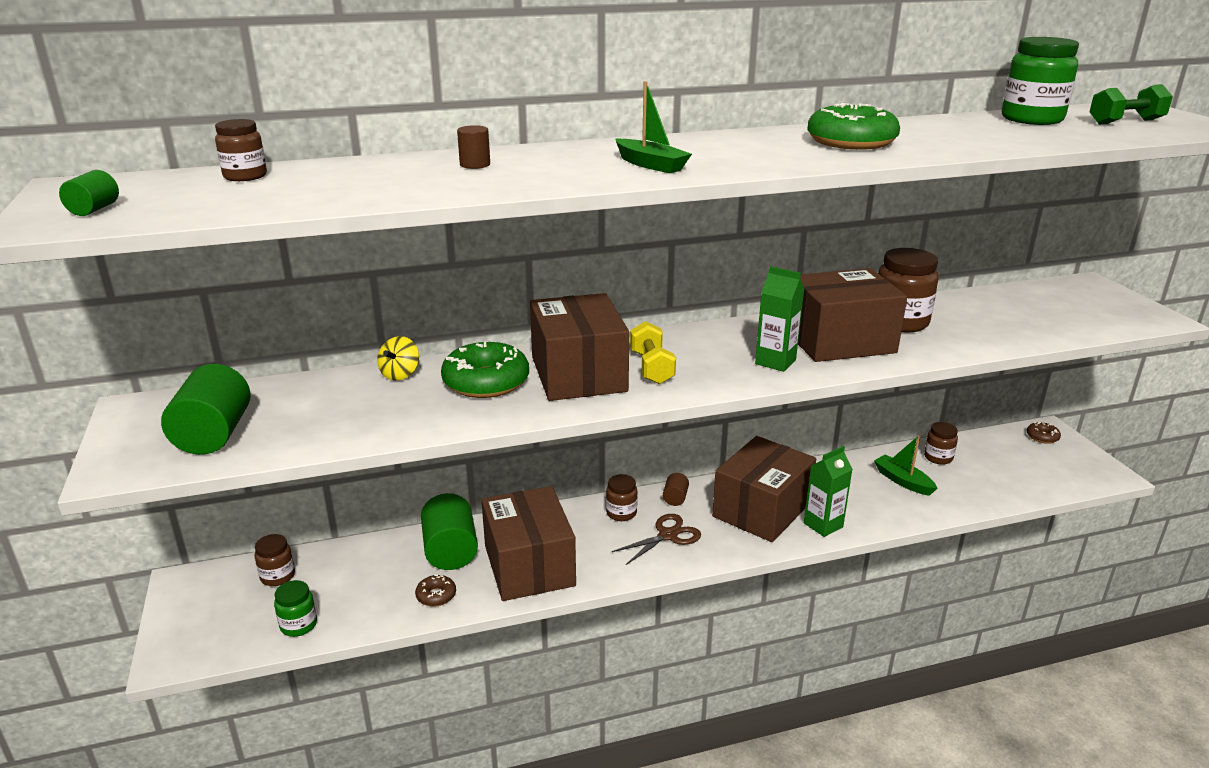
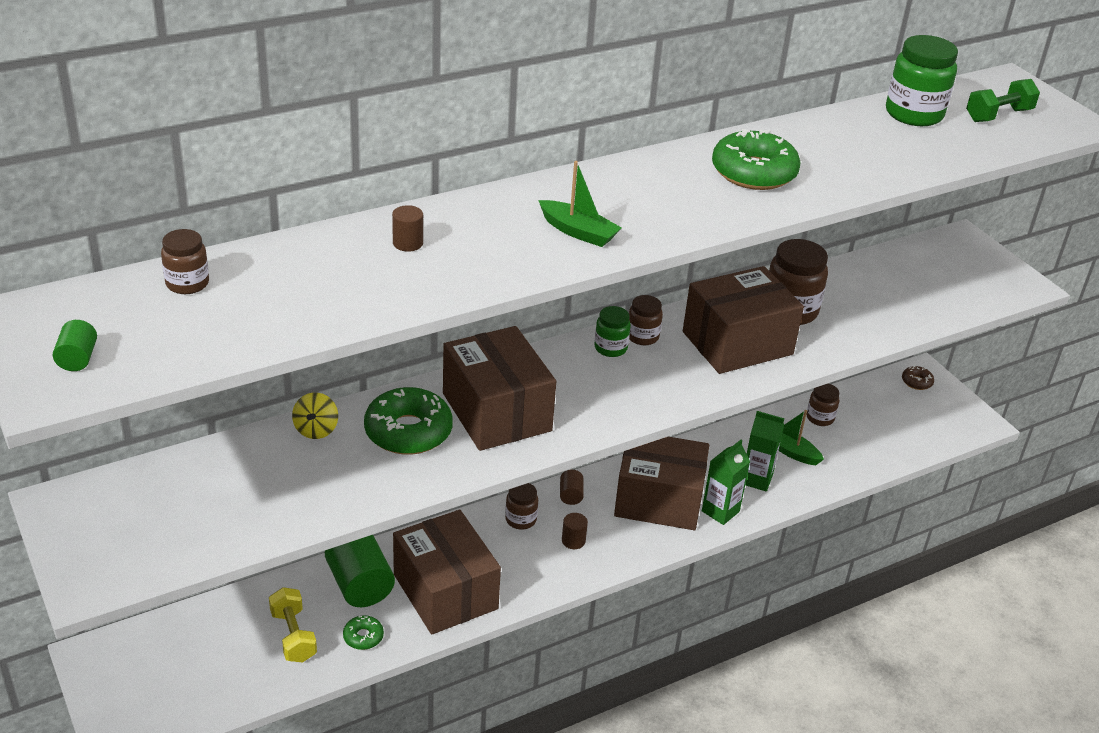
camera: 15 degrees left, 10 degrees up
(213, 435) = (163, 530): green cylinder -> none
(278, 576) = (190, 636): brown jar -> brown jar (642, 336)
(298, 625) = (236, 687): green jar -> green jar (610, 348)
(436, 595) = (363, 637): brown donut -> green donut
(651, 368) = (565, 396): yellow dumbbell -> yellow dumbbell (293, 636)
(668, 535) = (573, 540): brown scissors -> brown cylinder
(761, 510) = (658, 500): brown box -> brown box turned 75 degrees clockwise
(775, 362) = (682, 377): green carton -> green carton (756, 479)

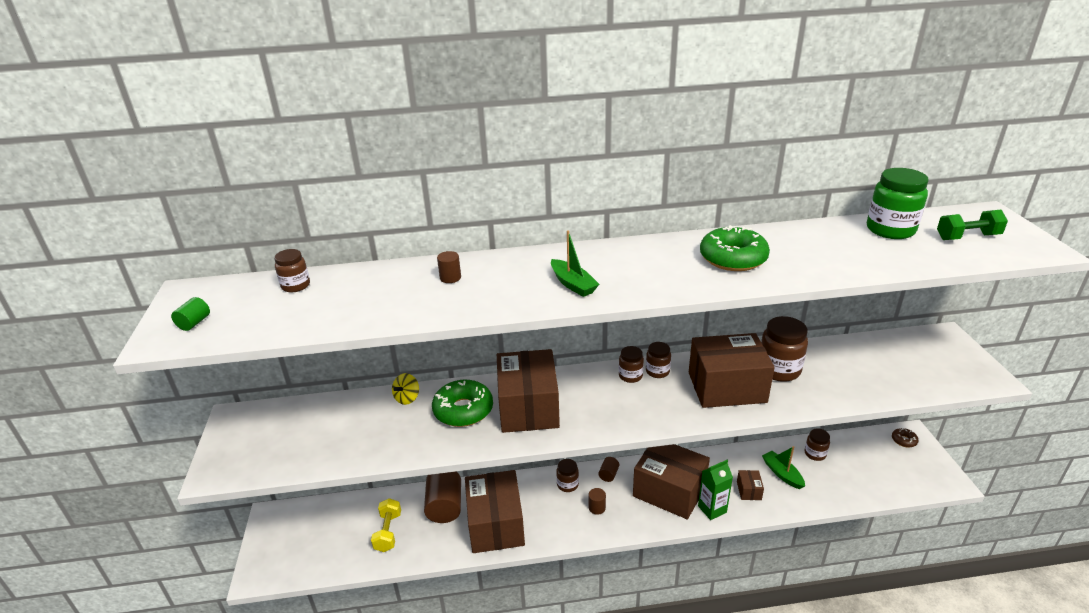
camera: 25 degrees right, 5 degrees down
(360, 584) = (445, 507): green cylinder -> brown cylinder
(363, 637) = (429, 544): green donut -> none
(610, 348) = (630, 376): green jar -> brown jar
(756, 479) = (749, 490): green carton -> brown box

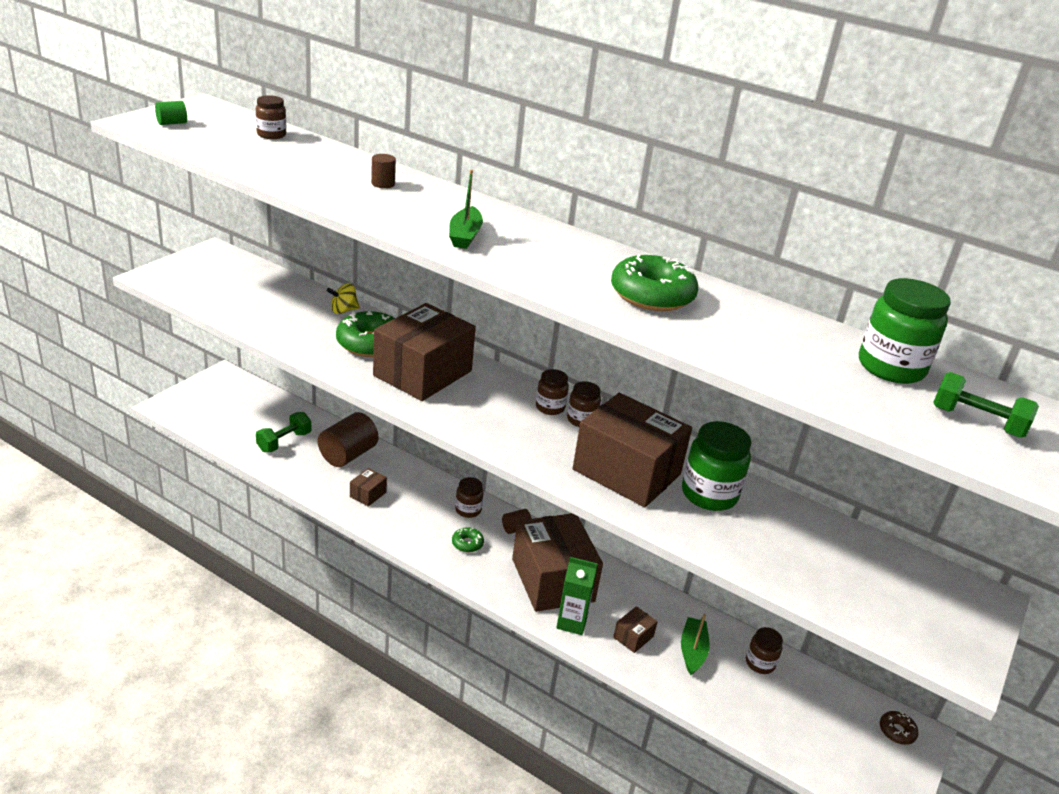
camera: 35 degrees right, 0 degrees up
(388, 532) = (284, 442): yellow dumbbell -> green dumbbell
(496, 524) = (368, 494): brown box -> brown box, size x0.41
(597, 508) = (467, 544): brown cylinder -> green donut
(779, 370) = (709, 494): brown jar -> green jar

